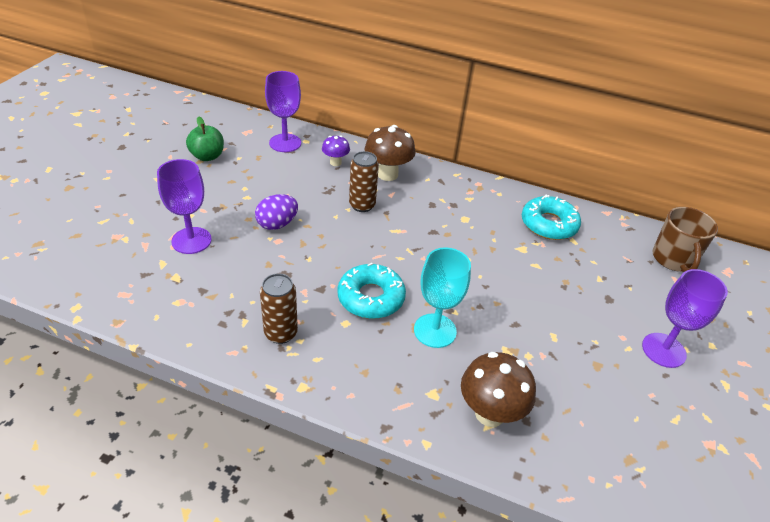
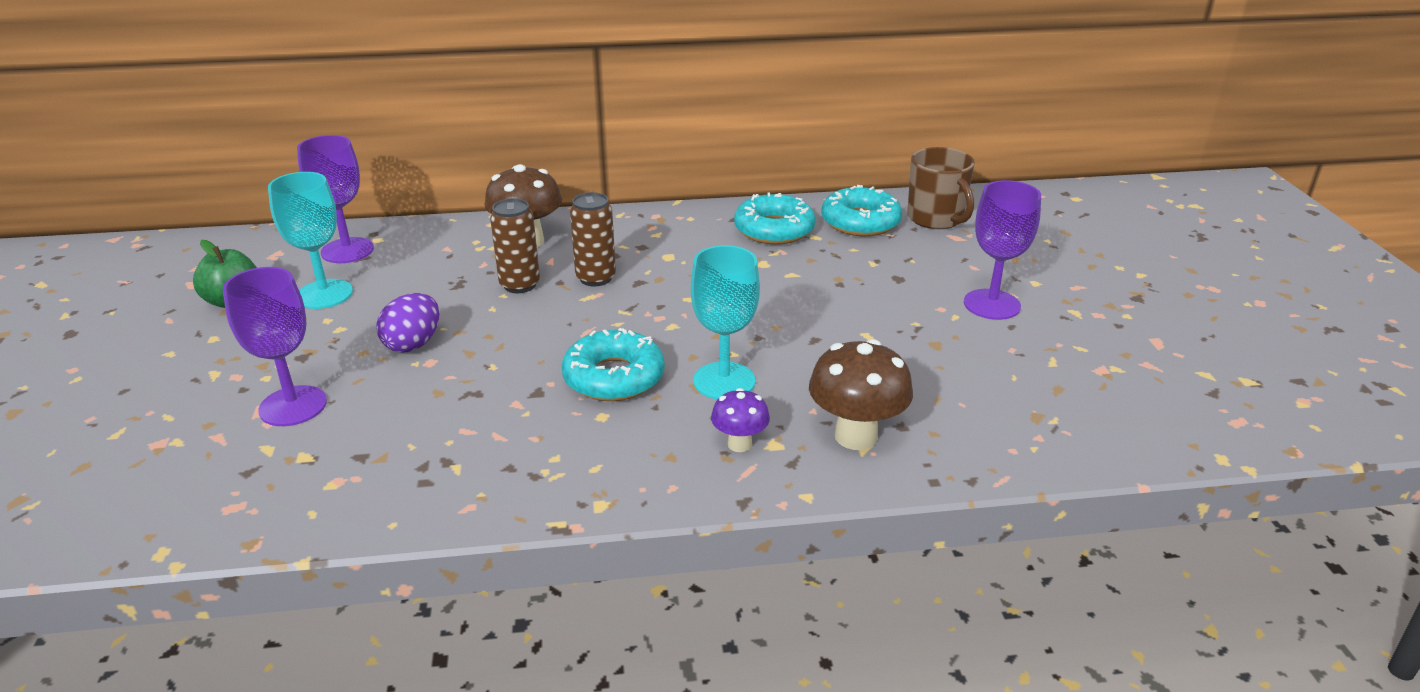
camera: 25 degrees left, 10 degrees down
(254, 169) = (324, 294): none -> turquoise goblet
(281, 333) = (521, 460): brown can -> brown can (595, 278)
(335, 162) = (442, 250): purple mushroom -> purple mushroom (739, 444)
(614, 241) = (860, 222): none -> turquoise donut

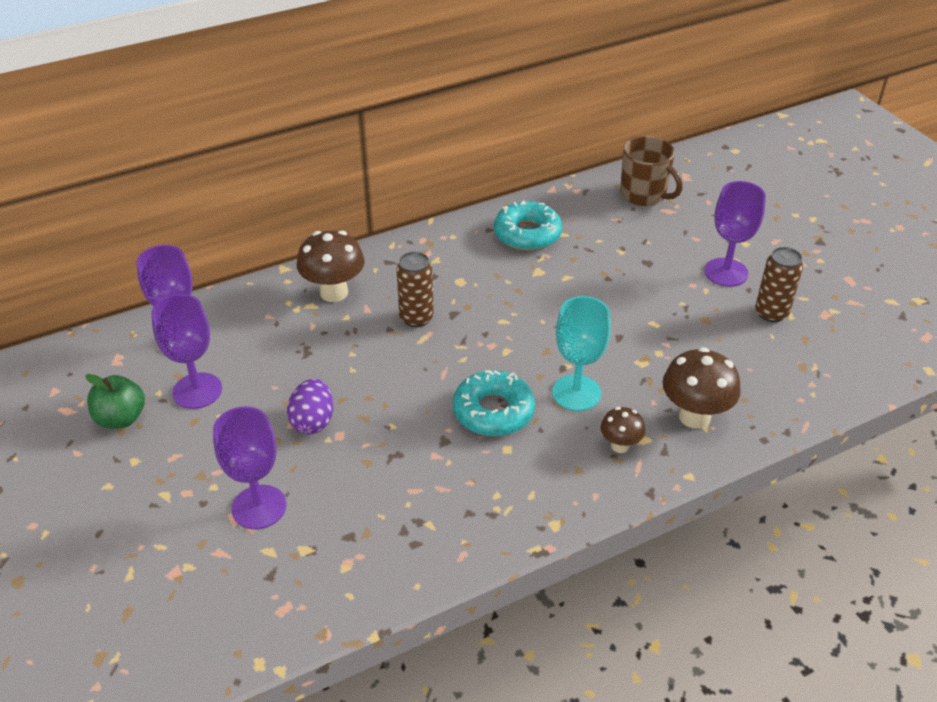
camera: 20 degrees left, 10 degrees up
(324, 294) = (197, 391): turquoise goblet -> purple goblet
(520, 285) = (359, 340): brown can -> brown can (771, 313)
(739, 444) = (620, 446): purple mushroom -> brown mushroom
(860, 222) = (589, 211): turquoise donut -> none

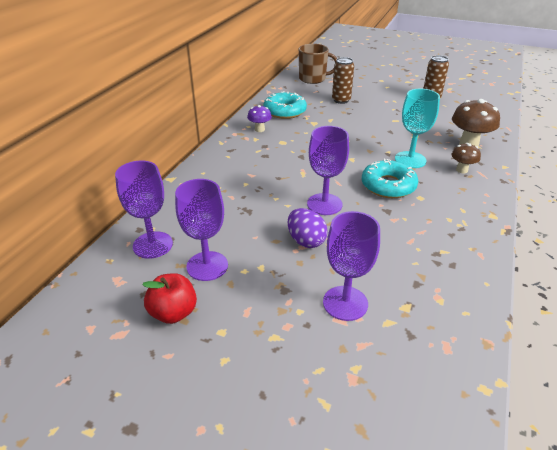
camera: 40 degrees left, 5 degrees down
(121, 418) = (173, 313): green apple -> red apple
(334, 292) = (220, 176): brown mushroom -> none
(416, 318) = (285, 166): brown can -> brown can (341, 100)
(458, 248) = (259, 129): none -> purple mushroom
(726, 272) = (391, 92): purple goblet -> purple goblet (324, 204)

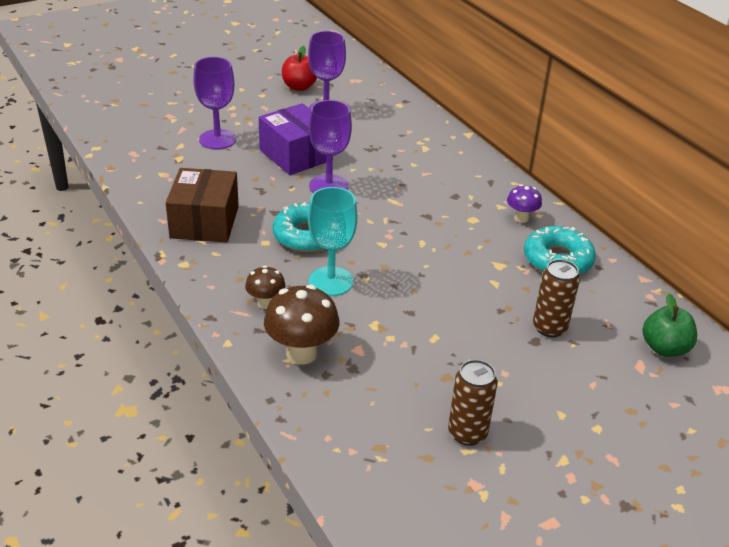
camera: 125 degrees right, 0 degrees up
(153, 245) = (378, 100): purple goblet -> none
(306, 241) = (296, 155): purple egg -> purple box
(313, 79) = (664, 348): brown mug -> green apple
(448, 233) = (204, 222): none -> brown box

